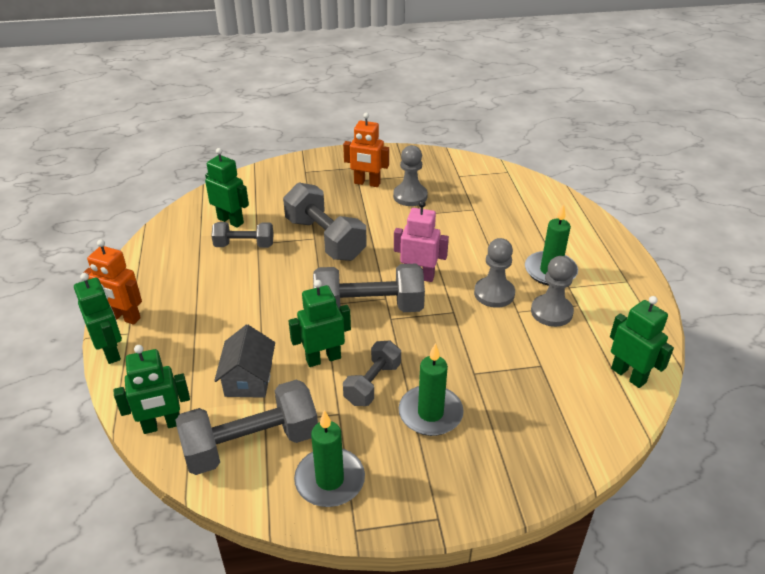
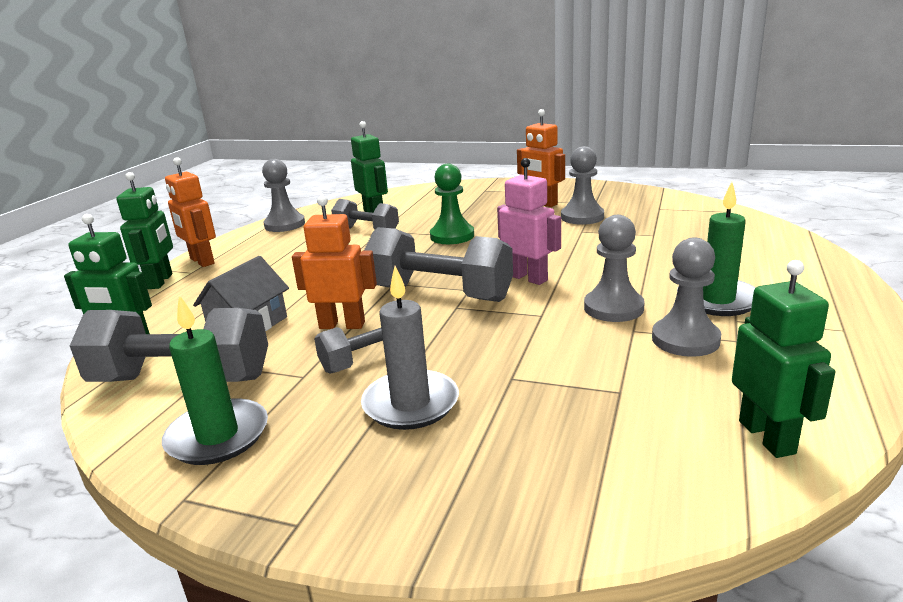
camera: 30 degrees right, 15 degrees down
(157, 252) = (284, 225): none -> grey pawn
(323, 358) = (342, 325): green robot -> orange robot
(325, 239) = (452, 236): grey dumbbell -> green pawn
(430, 413) = (410, 404): green candle -> grey candle

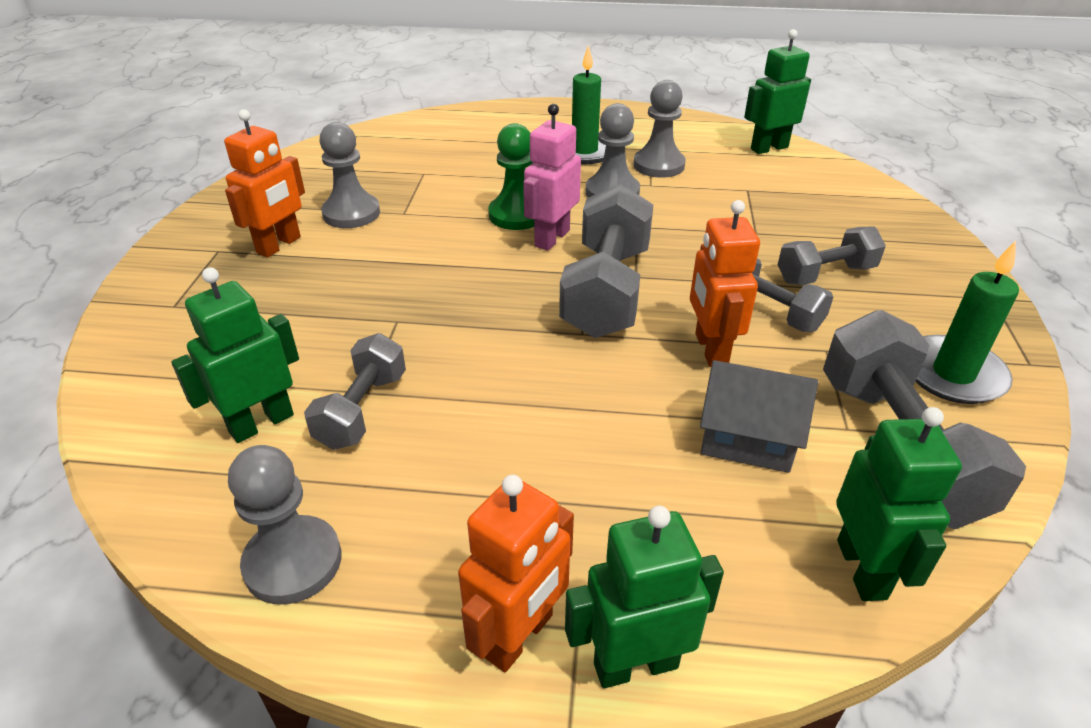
camera: 105 degrees left, 15 degrees up
(410, 404) = (825, 274): grey candle -> grey dumbbell
(452, 236) = (407, 309): green pawn -> green pawn (516, 215)

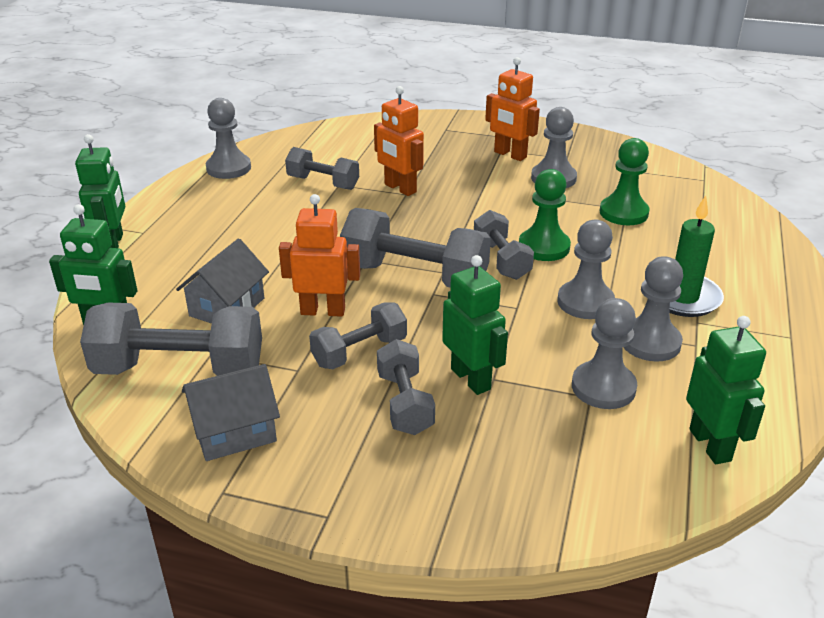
camera: 100 degrees right, 5 degrees down
(261, 423) = (327, 157): green robot -> green robot (471, 379)
(434, 174) = (623, 213): none -> green pawn
(520, 636) = (150, 217): orange robot -> orange robot (400, 188)
(551, 238) = (501, 260): pink robot -> grey dumbbell
(732, 184) = (603, 387): none -> grey pawn
(953, 374) = (234, 432): green candle -> grey house

